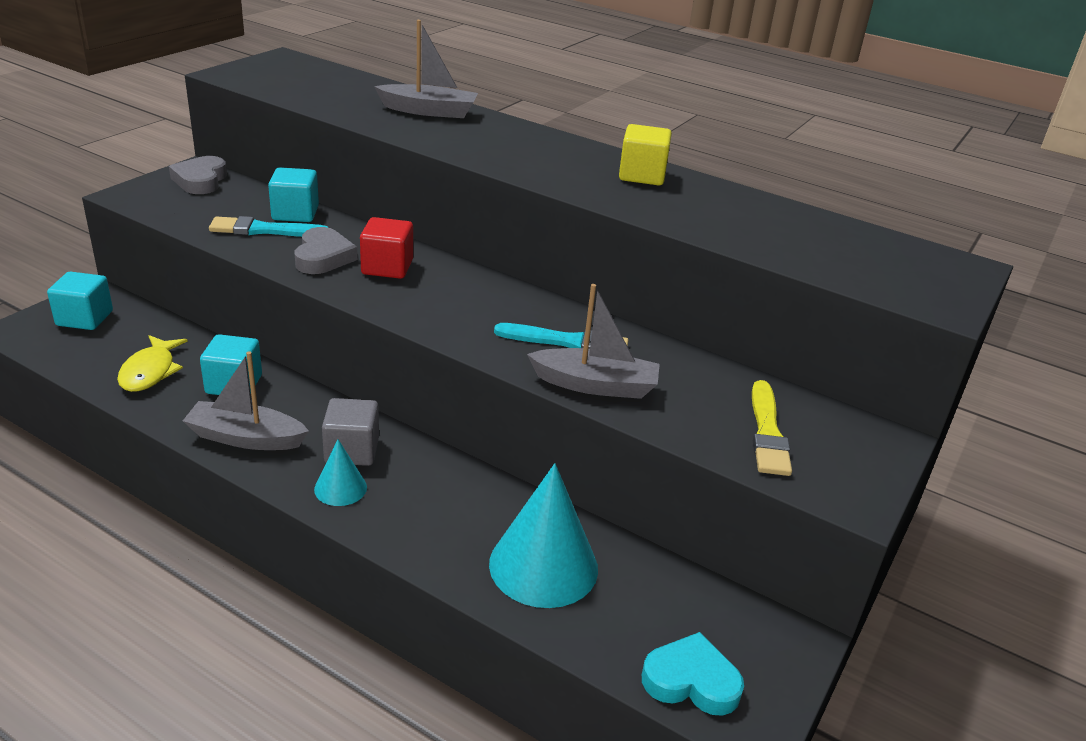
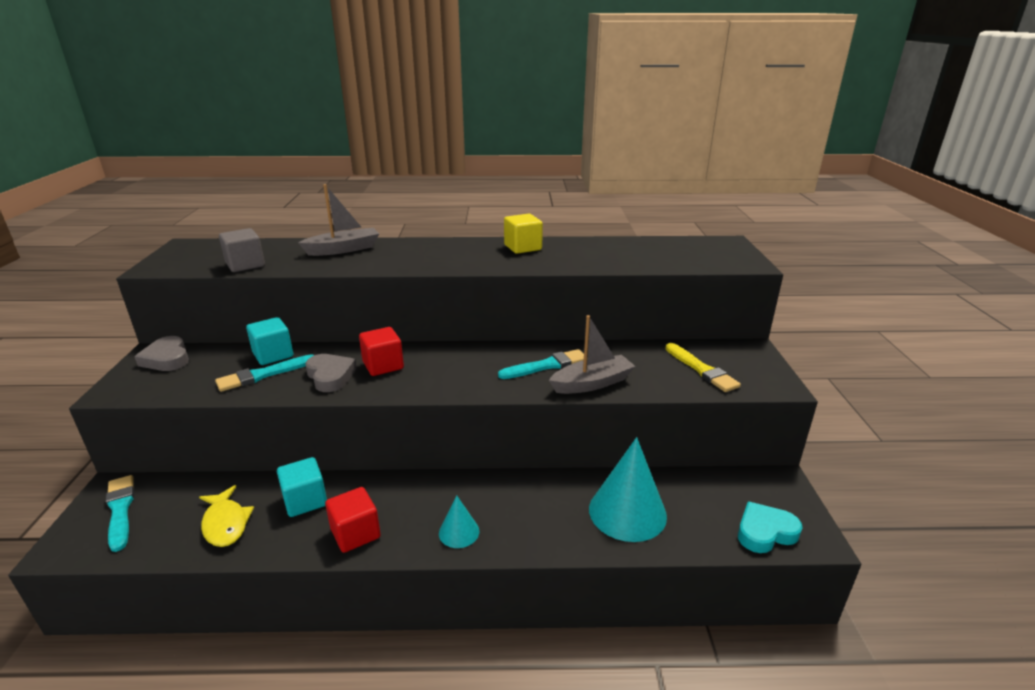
camera: 30 degrees left, 5 degrees down
(84, 318) = (120, 510): turquoise cube -> turquoise brush
(246, 438) = (355, 533): grey boat -> red cube
(352, 450) = (439, 503): grey cube -> grey cube (245, 265)

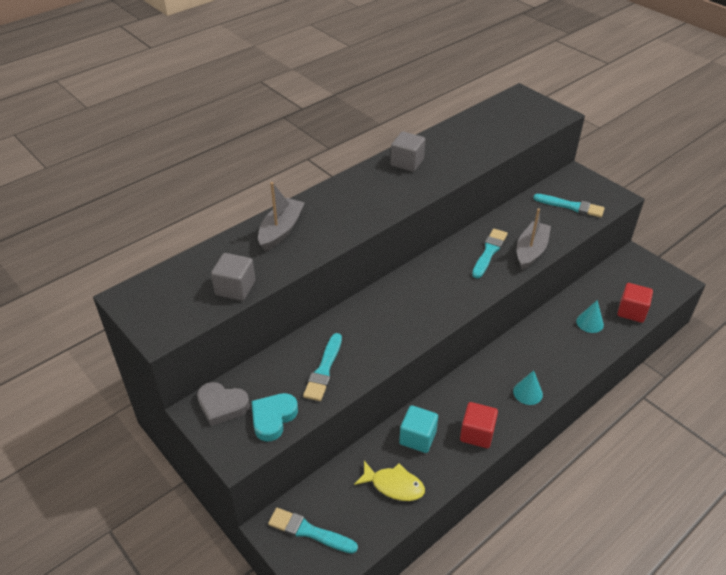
camera: 40 degrees left, 15 degrees up
(273, 355) = (300, 351): turquoise cube -> none
(330, 376) = (372, 342): grey heart -> none
(383, 365) = (392, 312): red cube -> red cube (631, 311)
(523, 247) = (407, 162): yellow cube -> grey cube
(627, 512) = (590, 322): turquoise cone -> turquoise cone, size x0.51
(701, 370) = (571, 206): yellow brush -> turquoise brush
(765, 532) = (657, 292): turquoise heart -> turquoise heart (273, 418)

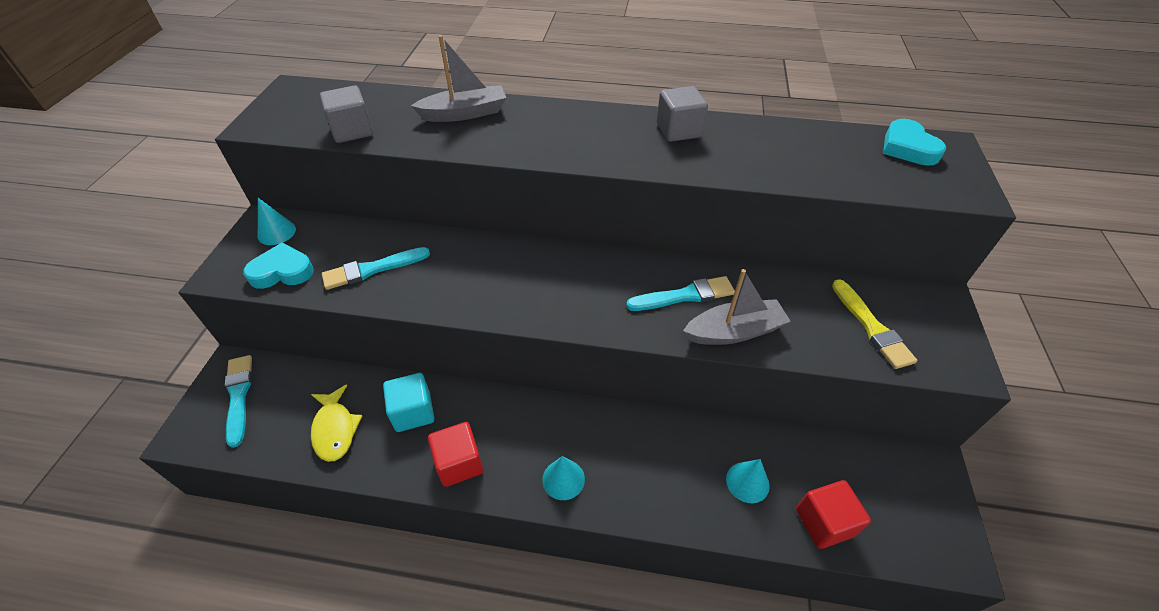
camera: 50 degrees right, 5 degrees up
(222, 406) = (276, 232): grey heart -> turquoise cone
(509, 107) = (908, 148): none -> turquoise heart
(571, 206) = (871, 327): turquoise brush -> yellow brush

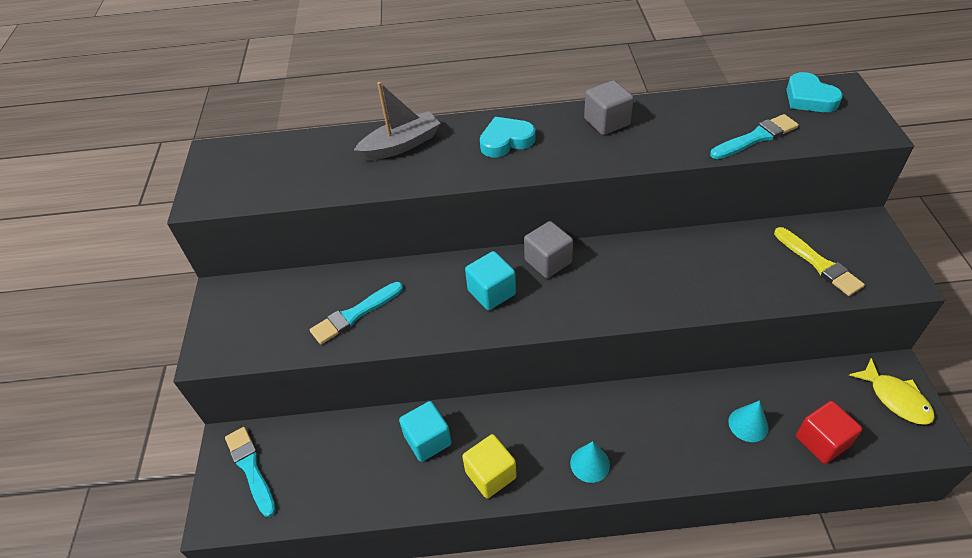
camera: 10 degrees left, 0 degrees up
(276, 232) = (241, 300): turquoise cone -> none
(282, 271) = (267, 337): turquoise heart -> turquoise heart (506, 141)
(335, 429) = (360, 474): yellow fish -> yellow fish (895, 398)
(352, 131) = (301, 186): grey cube -> grey cube (548, 261)
(459, 463) = (490, 474): red cube -> yellow cube
(513, 278) = (491, 292): none -> turquoise cube
(684, 296) = (652, 272): turquoise brush -> turquoise brush (756, 138)
(734, 331) = (706, 295): grey boat -> none

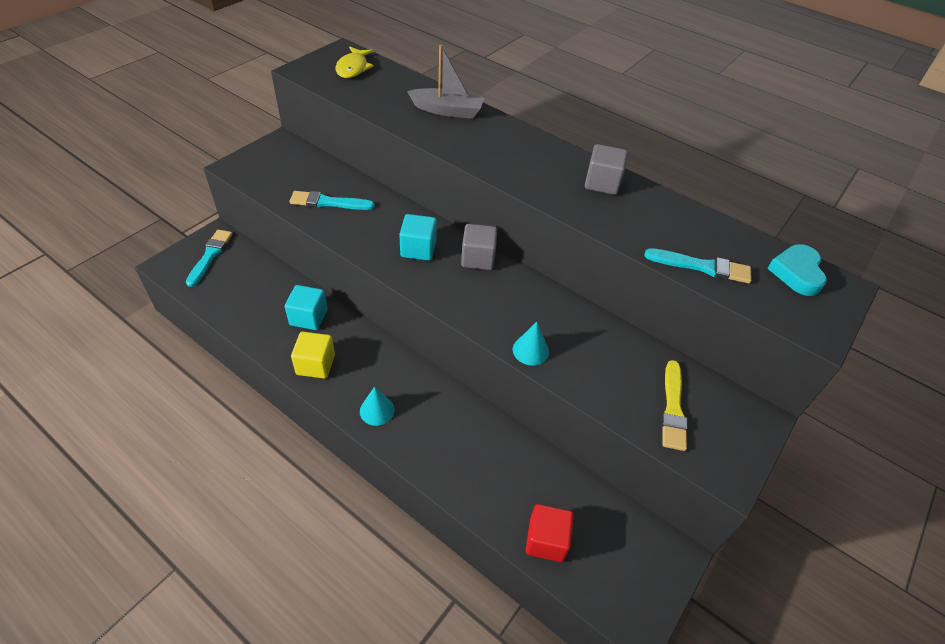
camera: 35 degrees right, 0 degrees up
(506, 141) = (515, 150): turquoise heart -> none
(748, 424) = (509, 482): turquoise cone -> turquoise cone (530, 350)
(895, 398) = (647, 569): yellow fish -> yellow fish (353, 68)

